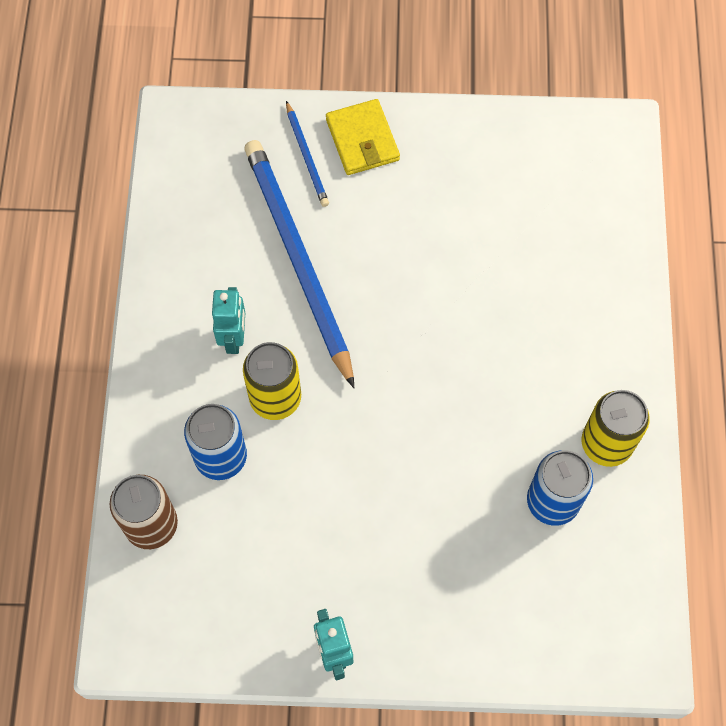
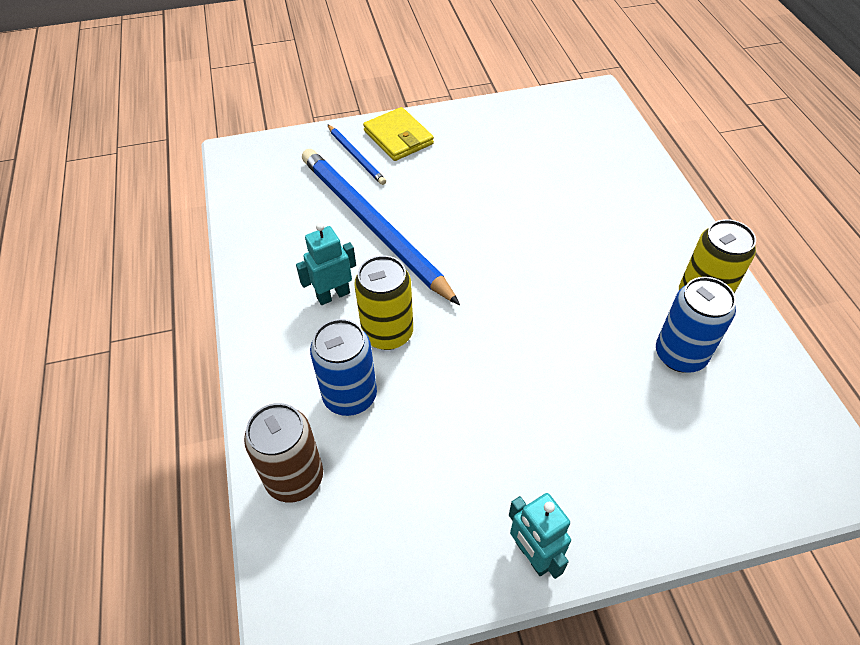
camera: 15 degrees left, 15 degrees down
(234, 338) = (333, 295): turquoise robot -> turquoise robot turned 105 degrees counterclockwise

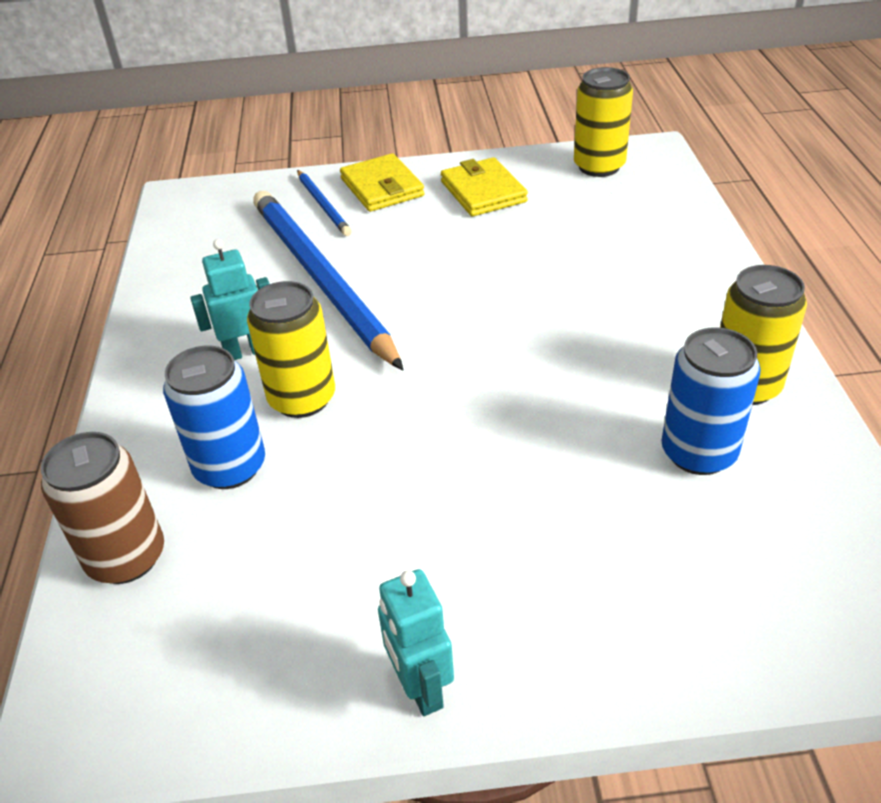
camera: 10 degrees right, 10 degrees down
(478, 138) = (483, 192): none -> yellow wallet
(560, 110) = (599, 166): none -> yellow can

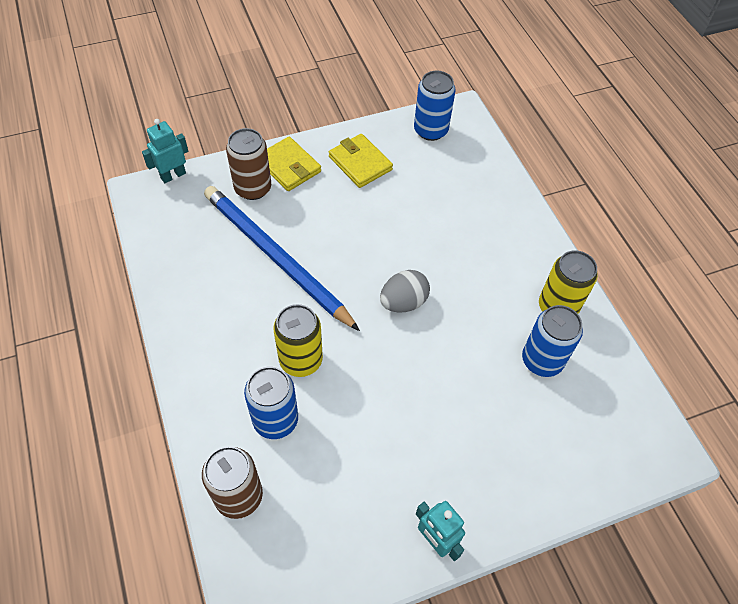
camera: 20 degrees left, 15 degrees up
(246, 352) = (249, 328): turquoise robot -> turquoise robot (173, 175)
(323, 205) = (253, 188): blue pencil -> brown can
(488, 349) = (403, 302): none -> grey egg
(599, 166) = (430, 130): yellow can -> blue can

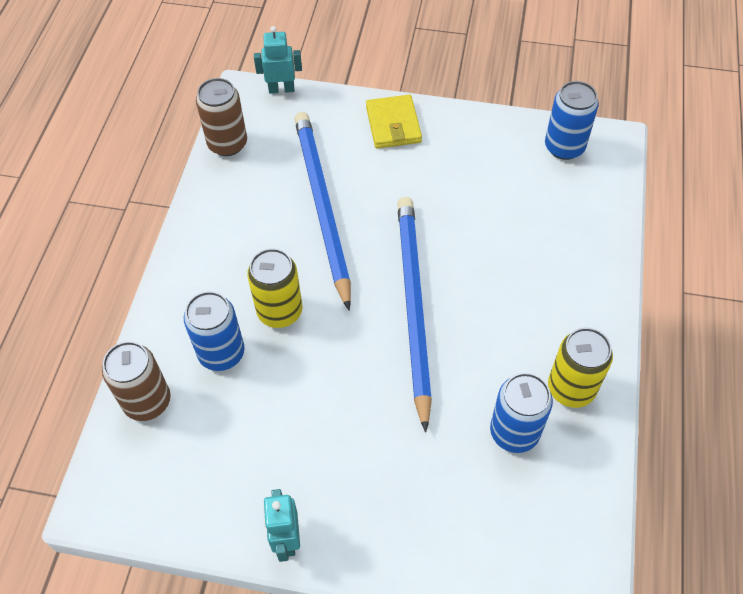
camera: 35 degrees right, 0 degrees up
(253, 188) = (345, 131): brown can -> brown can (227, 144)
(360, 163) = (466, 150): yellow wallet -> none
(403, 302) = (413, 305): grey egg -> blue pencil

